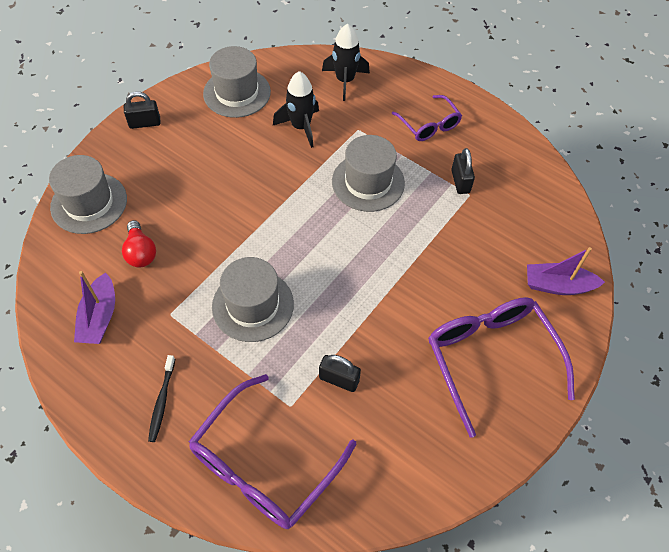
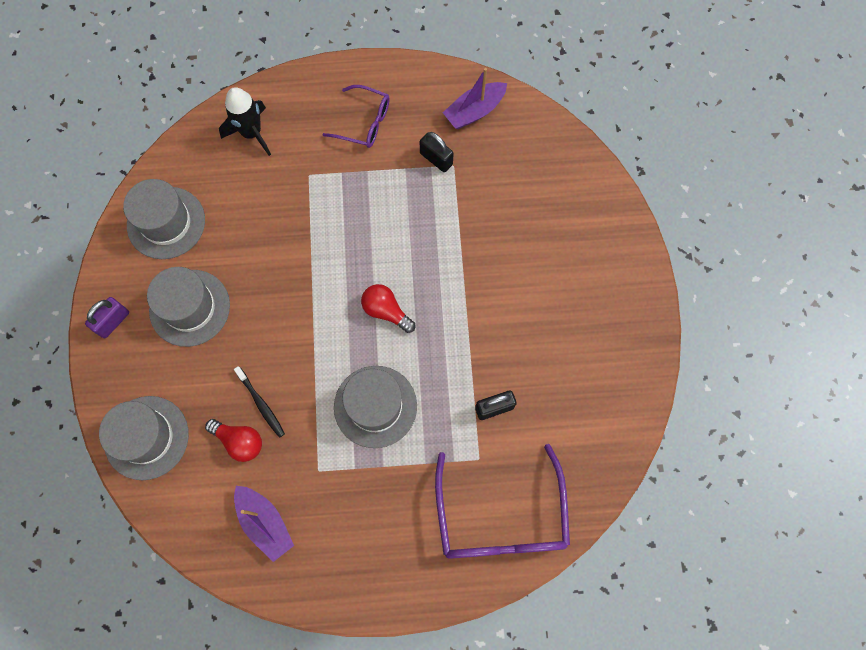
camera: 40 degrees left, 15 degrees up
(145, 123) = (113, 321): black padlock -> purple padlock
(162, 401) = (383, 541): black toothbrush -> black toothbrush (261, 404)
(301, 127) = (258, 212): black rocket -> none
(325, 250) = (386, 311): none -> red light bulb
(368, 182) = (364, 220): grey hat -> grey hat (189, 308)
(491, 360) = (585, 297): purple glasses -> none
(557, 285) = (582, 194): purple boat -> purple boat (474, 111)

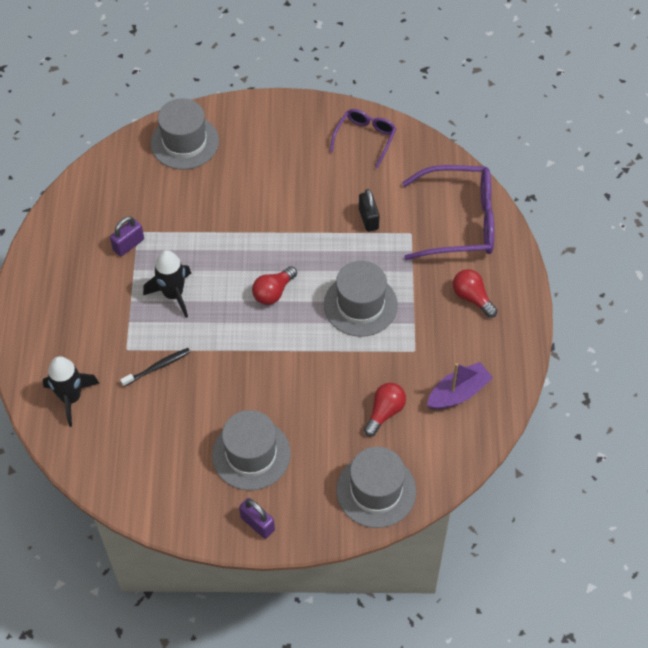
camera: 85 degrees left, 15 degrees down
(166, 223) = (157, 476): grey hat -> grey hat (184, 142)
(261, 404) = (351, 394): black toothbrush -> black toothbrush (157, 367)
(363, 122) = (78, 301): purple glasses -> purple glasses (365, 139)
(377, 210) = (173, 294): none -> black rocket
(392, 536) = (472, 298): none -> red light bulb
(436, 159) = (128, 245): black padlock -> purple padlock
(474, 111) = (85, 211): purple boat -> none

